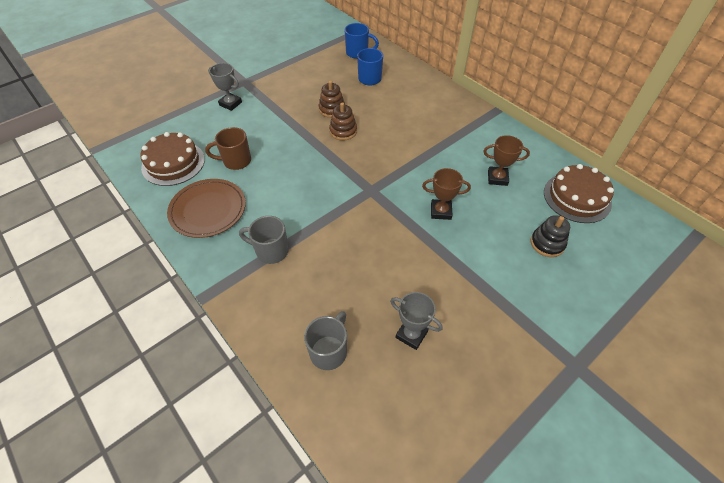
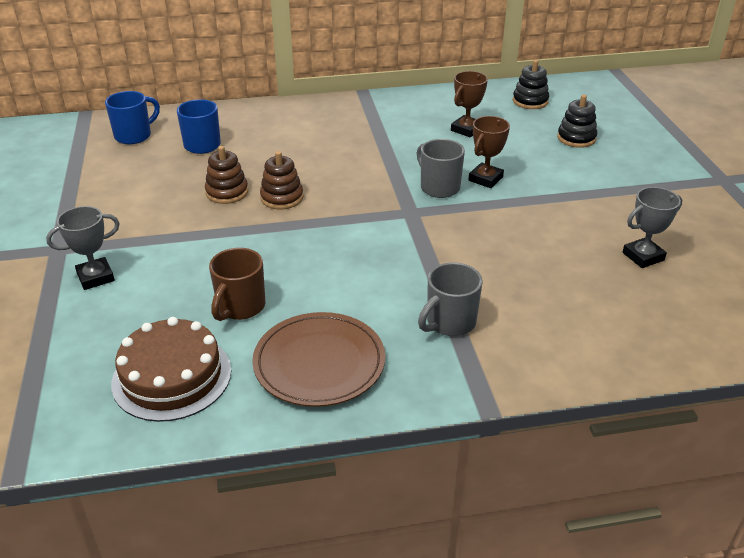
camera: 60 degrees left, 15 degrees down
(329, 351) = (636, 321): grey mug -> grey mug (439, 187)
(577, 197) = (530, 101): brown cake -> black stacking toy

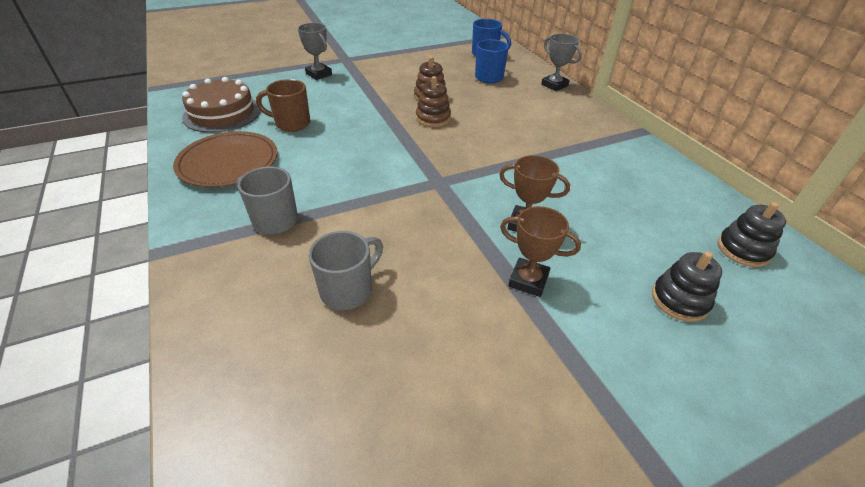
camera: 75 degrees right, 5 degrees up
(439, 187) = (490, 194): grey mug -> grey mug (348, 290)
(466, 129) = (622, 202): brown trophy -> brown trophy (528, 280)
(643, 256) = (412, 376): grey trophy -> grey trophy (554, 85)

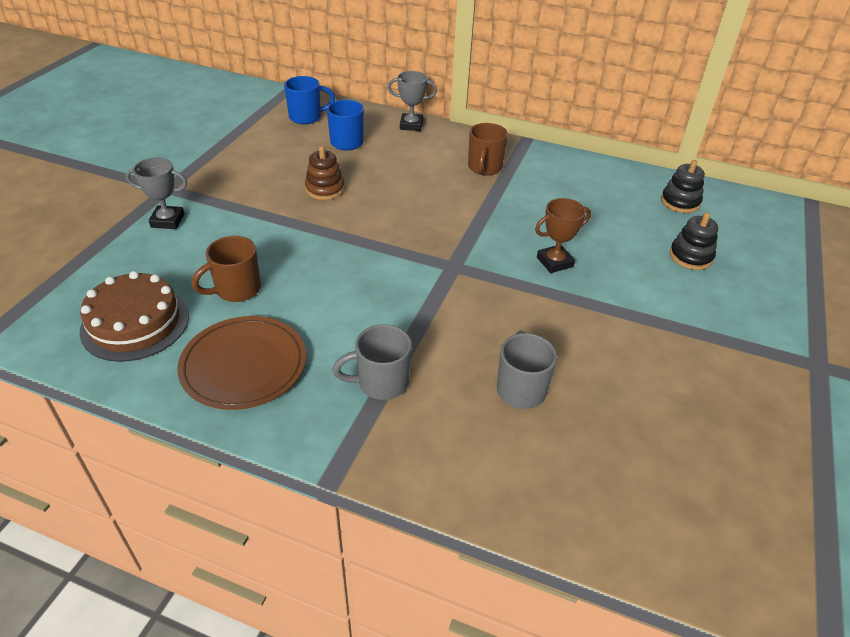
camera: 45 degrees left, 0 degrees up
(433, 118) = (361, 210): brown stacking toy -> none
(528, 280) = (609, 300): brown trophy -> none
(570, 134) = (484, 168): none -> brown mug

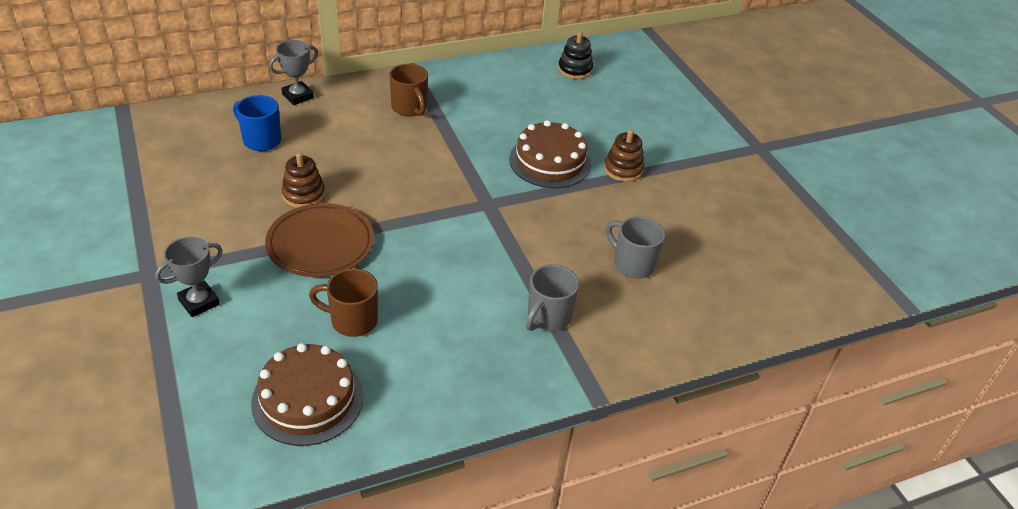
camera: 45 degrees left, 0 degrees up
(236, 290) = (352, 321): brown mug -> brown mug turned 90 degrees clockwise
(244, 365) = (441, 370): brown plate -> brown plate (320, 244)
(306, 117) = (186, 133): blue mug -> none
(554, 262) = (550, 161): brown trophy -> brown cake
(621, 304) = (623, 169): none -> brown stacking toy
(690, 256) = (624, 110): black stacking toy -> none

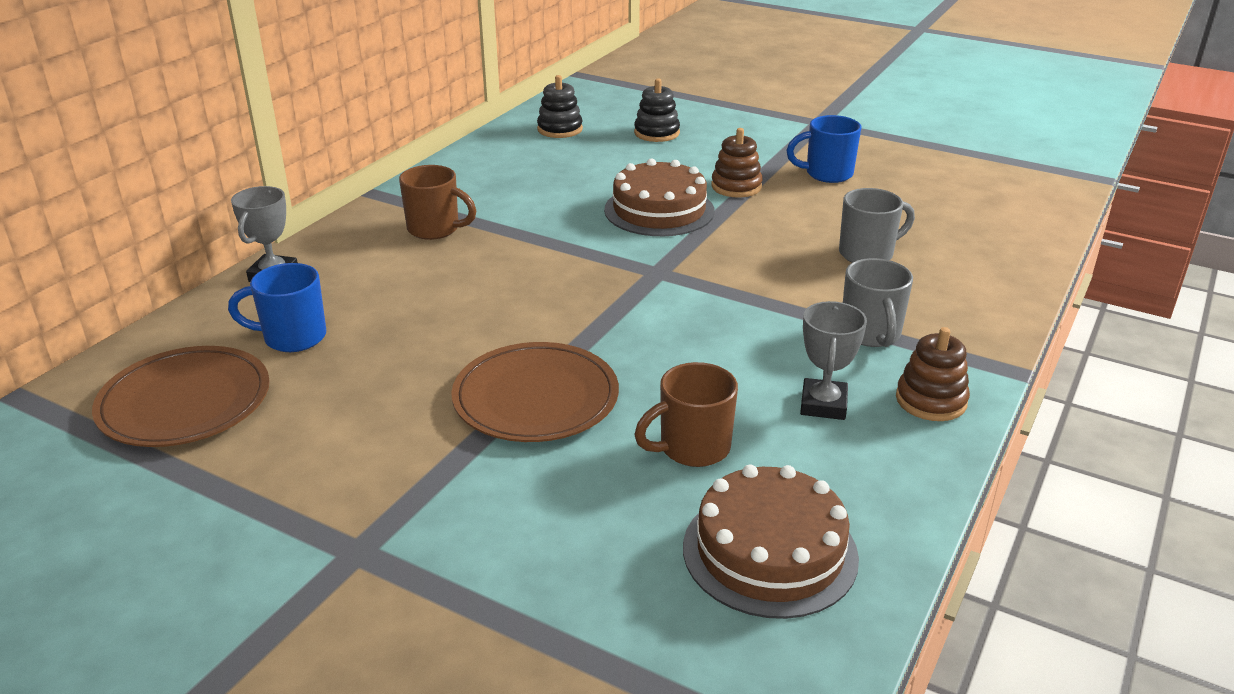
camera: 35 degrees left, 10 degrees down
(177, 151) = (185, 402): none -> brown plate
(199, 302) = (478, 540): grey trophy -> grey trophy (823, 404)
(303, 195) = (437, 363): brown stacking toy -> brown stacking toy (931, 400)
(632, 102) = (656, 133): none -> black stacking toy
(632, 264) = (868, 254): grey mug -> grey mug turned 150 degrees clockwise
(699, 192) = (827, 174): none -> blue mug

